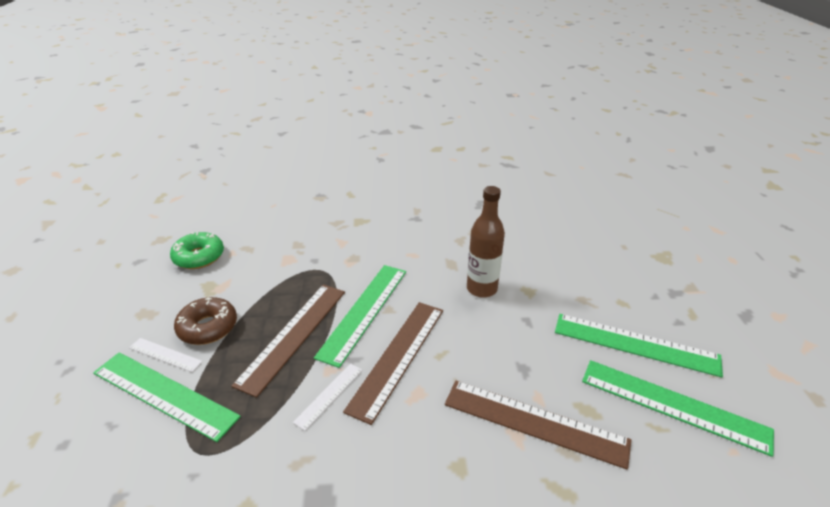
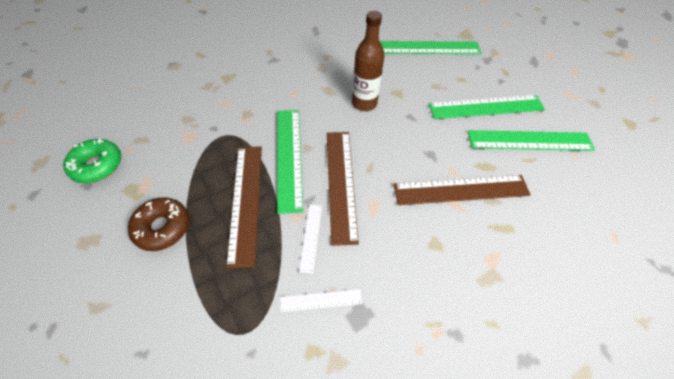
camera: 30 degrees left, 20 degrees up
(164, 394) = (170, 304): green ruler -> green ruler (429, 48)
(165, 355) = (141, 269): white ruler -> white ruler (321, 300)

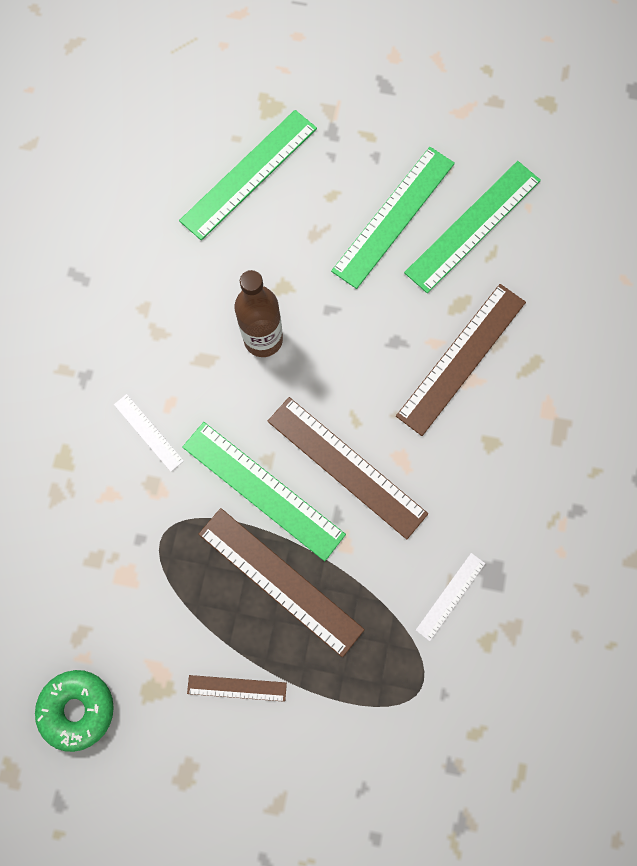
camera: 45 degrees left, 20 degrees up
(162, 227) = (237, 688): brown donut -> brown ruler
(311, 237) = (380, 550): white ruler -> white ruler (148, 432)

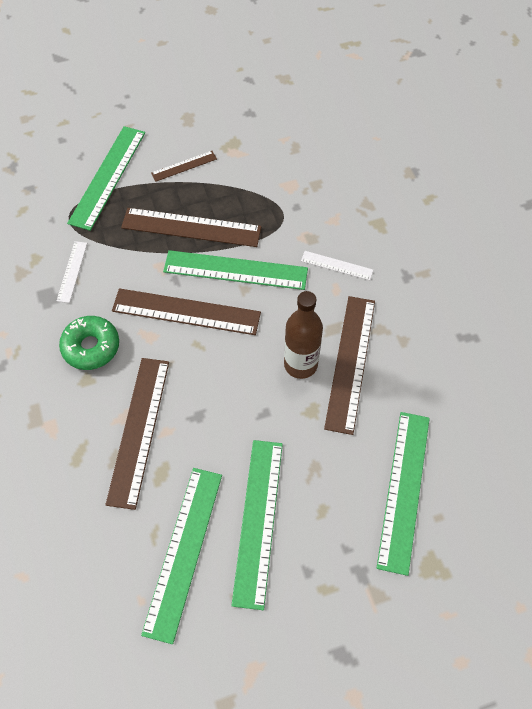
camera: 150 degrees right, 15 degrees down
(78, 708) = (269, 118): green donut -> green donut (91, 347)
(212, 314) = (350, 362): none -> brown ruler
(343, 727) = (108, 177): none -> green ruler

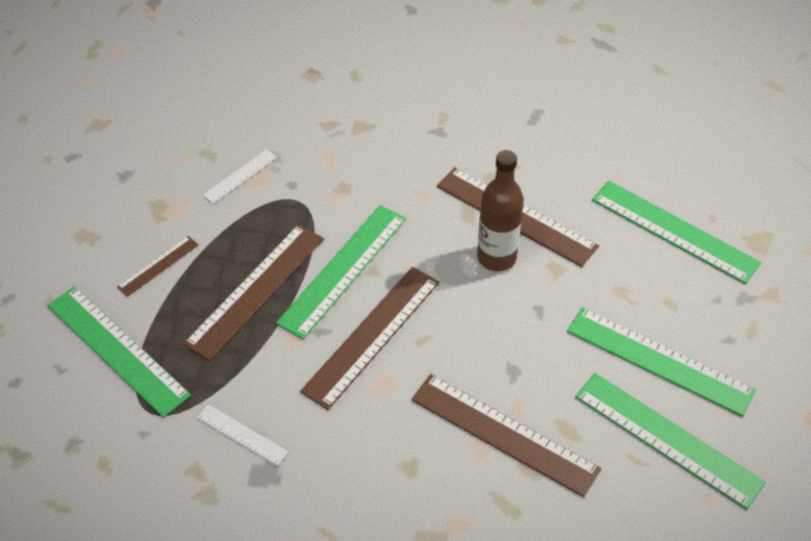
camera: 65 degrees left, 10 degrees down
(91, 347) = (366, 448): green donut -> none
(184, 166) = (158, 265): brown ruler -> brown ruler turned 45 degrees clockwise
(337, 265) = (391, 180): white ruler -> white ruler (240, 176)

